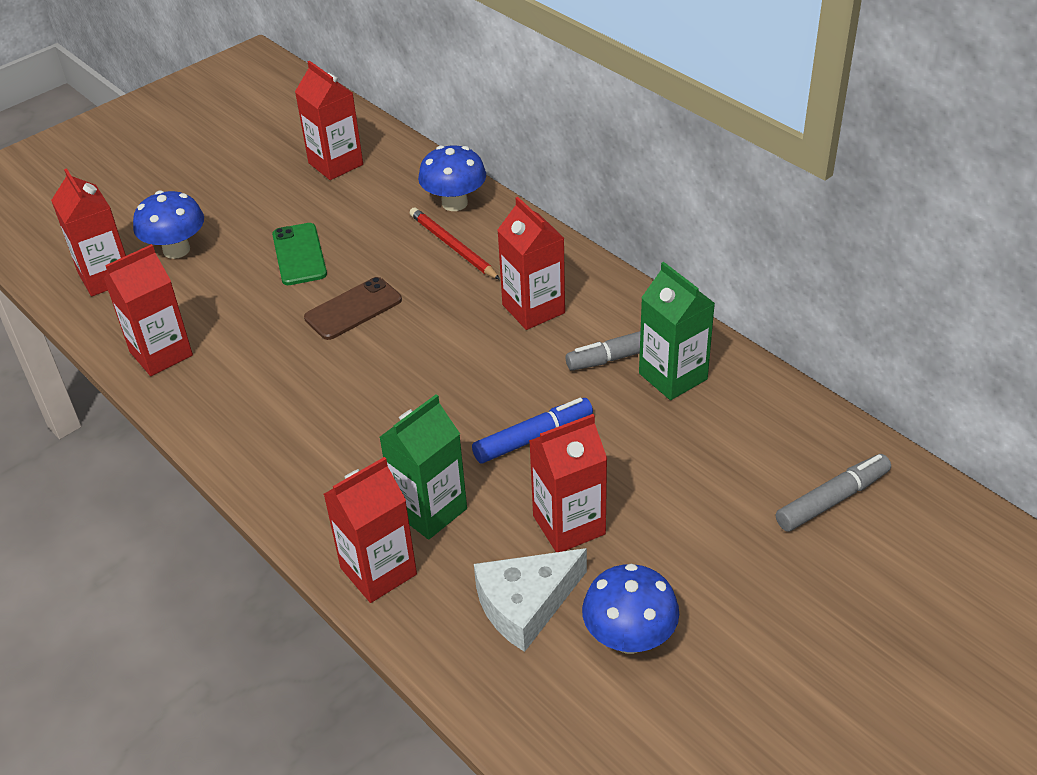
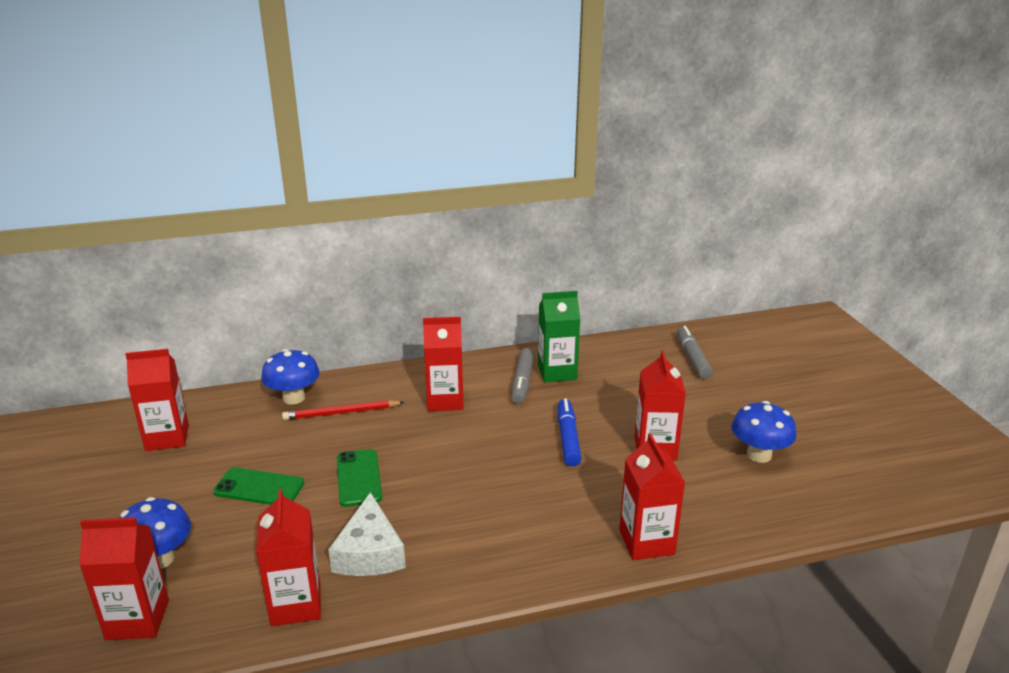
camera: 65 degrees left, 15 degrees down
(353, 309) = (359, 478): brown phone -> green phone
(429, 510) = (603, 501): green carton -> none
(526, 604) = (712, 485): white cheese -> white cheese (369, 552)

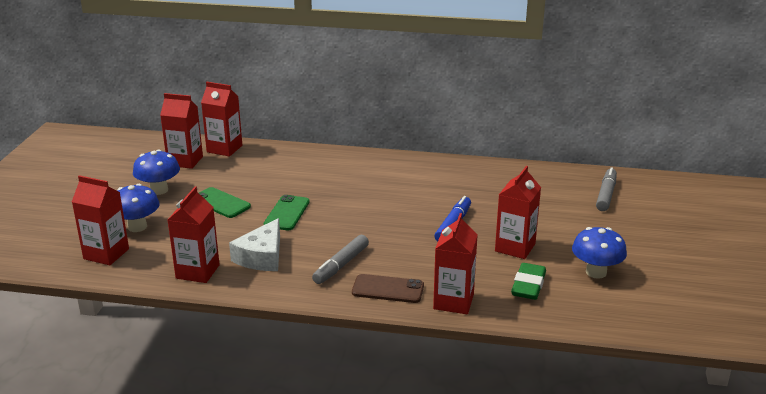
camera: 25 degrees right, 0 degrees up
(294, 398) = (280, 155): blue mushroom -> blue mushroom (159, 190)
(341, 413) = (305, 172): red pencil -> none
(445, 400) = (383, 180): red carton -> red carton (224, 149)
(522, 382) = (450, 181): grey marker -> grey marker (341, 265)
(557, 372) = (483, 180): green carton -> none
(560, 550) = (388, 289): none -> brown phone
(707, 494) = (528, 285): none -> green eraser

